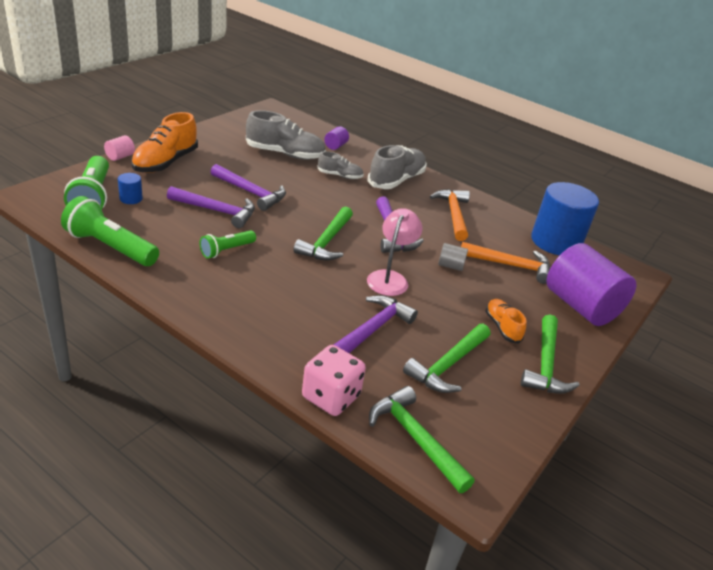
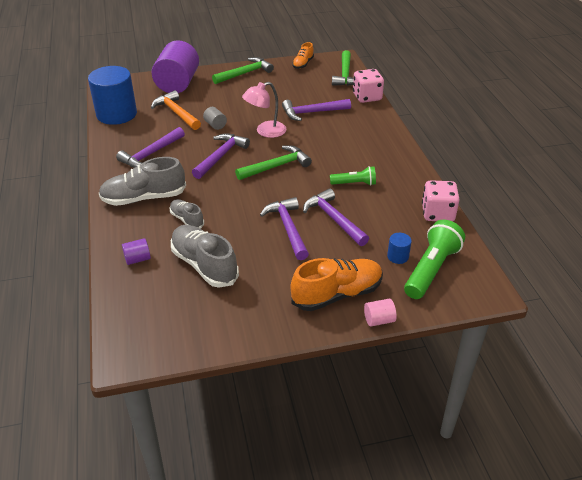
camera: 135 degrees left, 5 degrees up
(110, 247) = (437, 213): green flashlight -> pink dice
(448, 365) = (294, 88): green hammer -> none
(453, 214) = (151, 154): orange hammer -> purple hammer
(502, 327) = (240, 91): orange shoe -> orange shoe (303, 64)

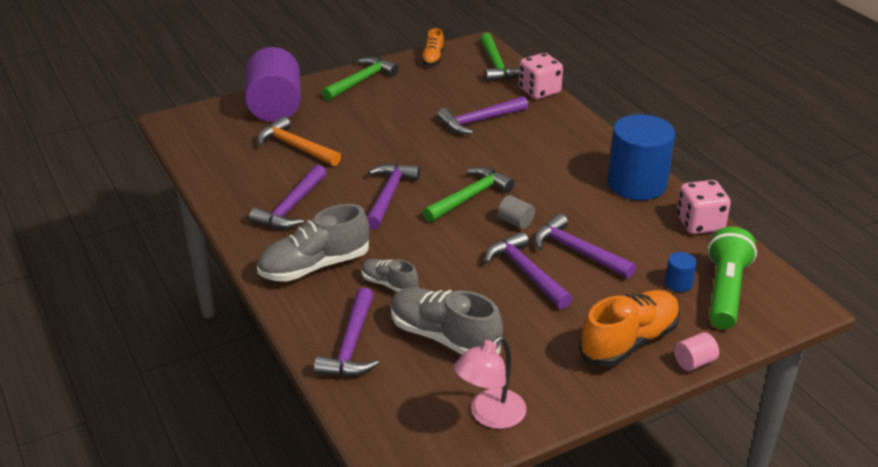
camera: 15 degrees left, 5 degrees down
(116, 114) = (211, 161): blue cylinder -> blue cylinder (636, 184)
(137, 259) = (351, 345): purple cylinder -> purple hammer
(215, 125) = (359, 156): grey cylinder -> grey cylinder (515, 222)
(265, 131) = (431, 154): pink lamp -> pink lamp (490, 415)
(354, 183) = (580, 203): green flashlight -> none

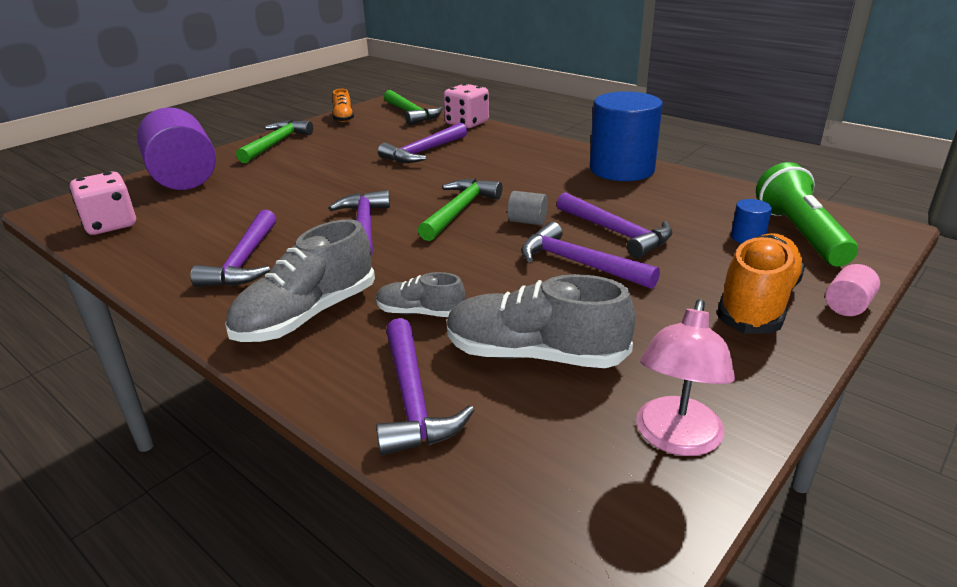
camera: 20 degrees left, 5 degrees down
(295, 147) = (224, 206): orange hammer -> none
(577, 251) = (616, 233): purple hammer -> purple hammer turned 150 degrees counterclockwise
(700, 224) = (712, 187): pink dice -> pink dice (110, 225)

